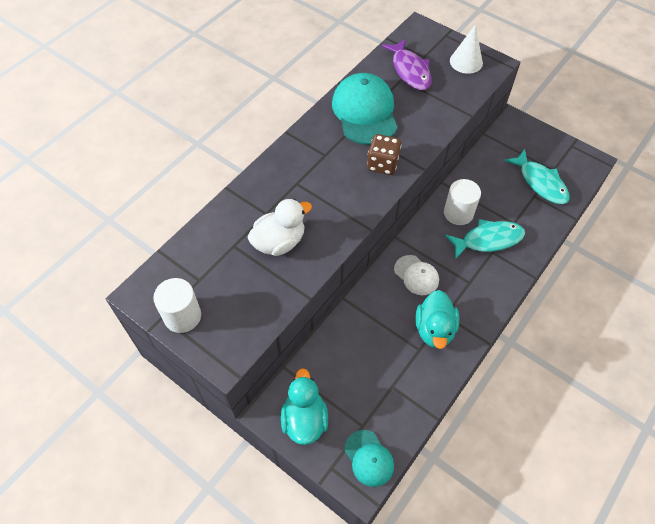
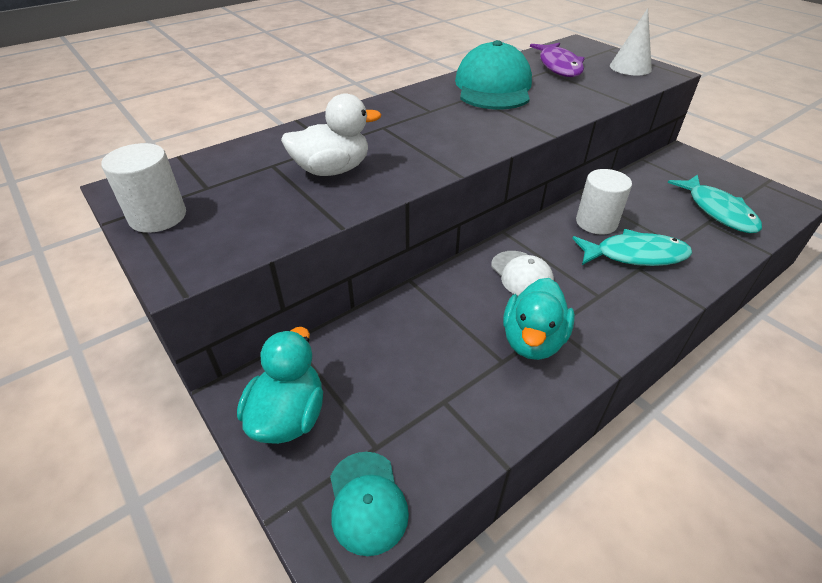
camera: 15 degrees right, 15 degrees down
(382, 164) = (500, 126): brown dice -> none

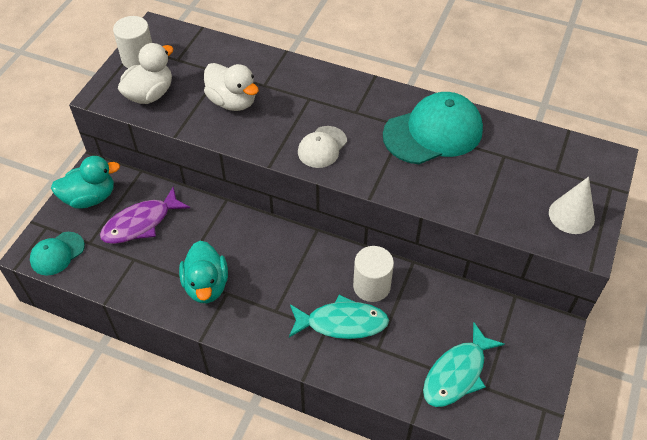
camera: 60 degrees right, 10 degrees up
(239, 226) = (150, 94): none -> white duck
(521, 274) = (271, 258): white cap -> white cap (322, 147)
(532, 341) = (206, 285): turquoise duck -> turquoise duck turned 90 degrees counterclockwise
(559, 66) = (523, 161): purple fish -> purple fish (141, 223)
(635, 255) = (342, 323): turquoise fish -> turquoise fish turned 60 degrees counterclockwise

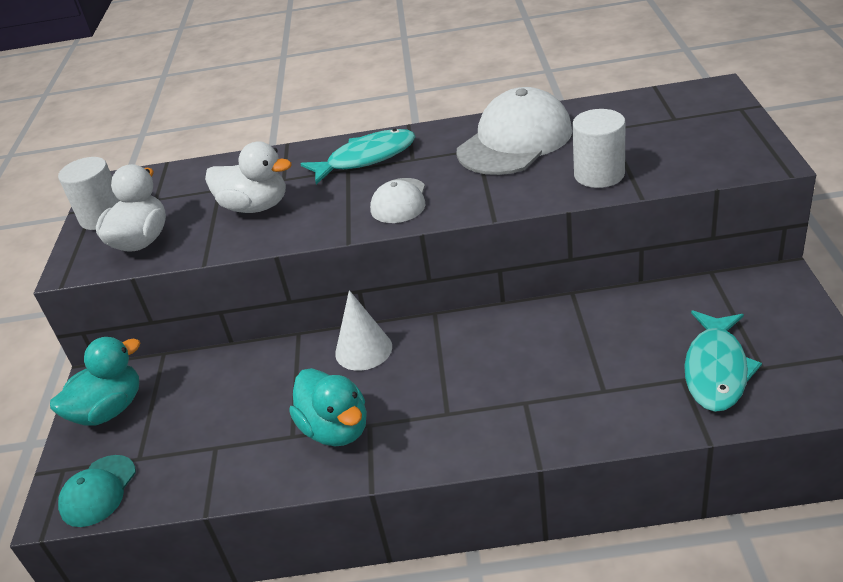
camera: 20 degrees left, 15 degrees down
(141, 223) = (199, 405): purple fish -> none
(342, 323) = (539, 386): turquoise fish -> turquoise fish (366, 158)
(371, 286) = (544, 335): white cylinder -> white cylinder (599, 174)
(433, 132) = (515, 141): turquoise cap -> white cap
(571, 215) = (725, 143): white cone -> white cone (363, 350)

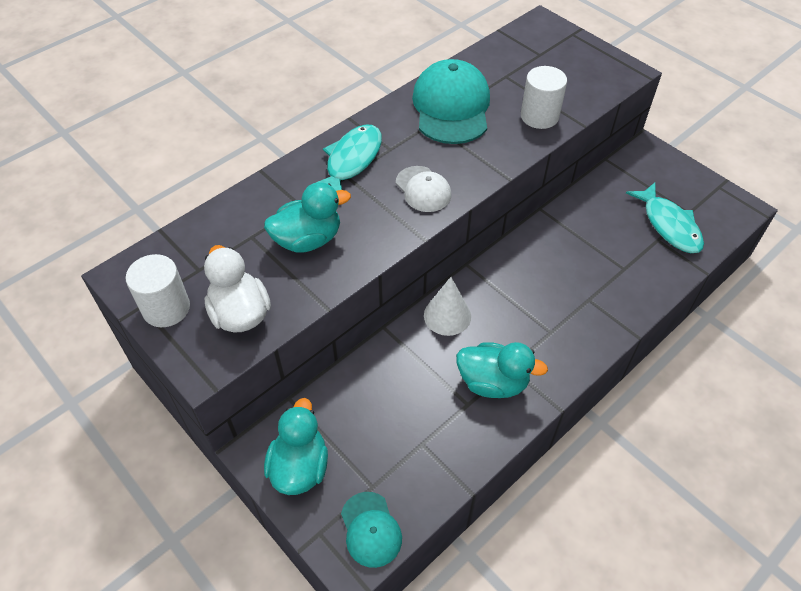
camera: 45 degrees left, 15 degrees up
(255, 207) = (308, 240): white duck -> turquoise duck
(515, 141) = (451, 107): white cap -> turquoise cap

